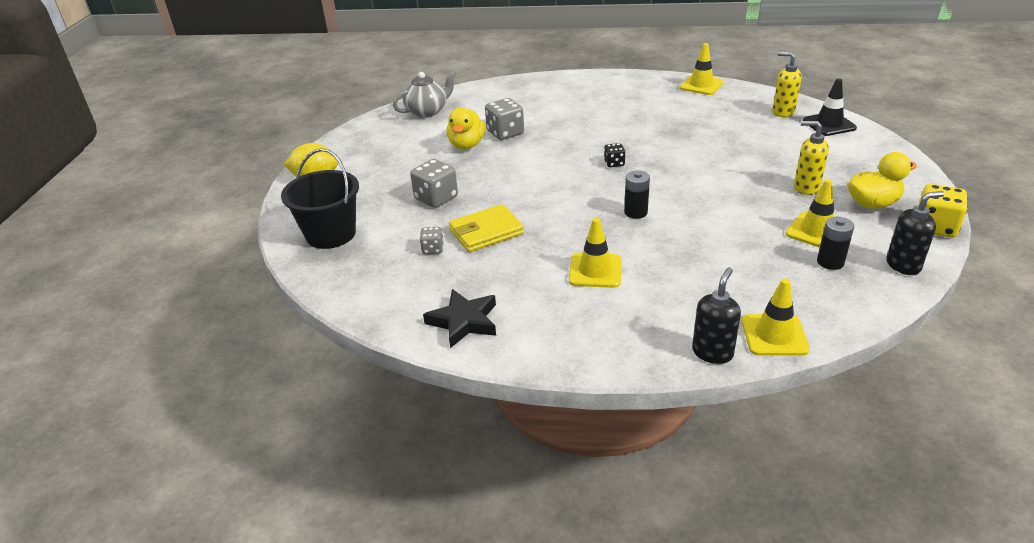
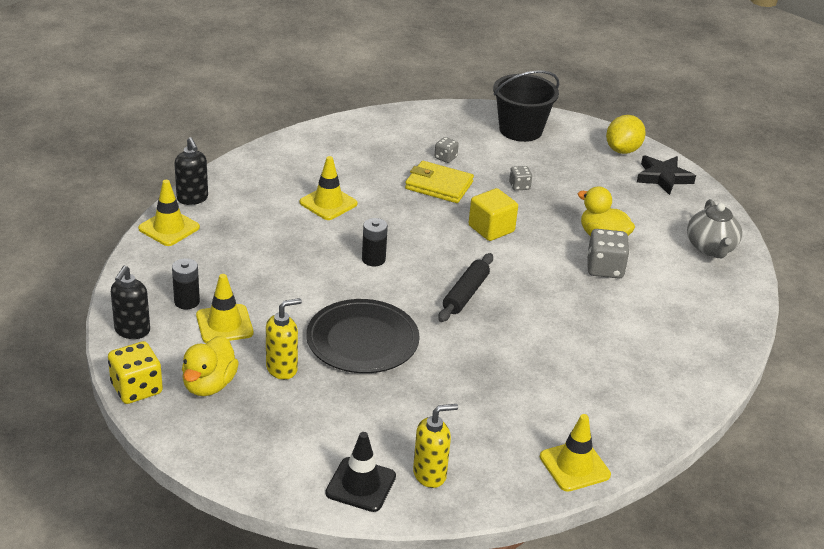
camera: 120 degrees right, 0 degrees up
(436, 198) = (519, 186): grey dice -> grey dice, size x0.55
(464, 321) = (348, 137): black star -> black star (663, 178)
(486, 232) = (439, 185): yellow wallet -> yellow wallet turned 75 degrees counterclockwise
(518, 185) = (491, 229): none -> yellow cube
(614, 163) = (465, 294): black dice -> black rolling pin
(726, 175) = (362, 340): none -> black plate

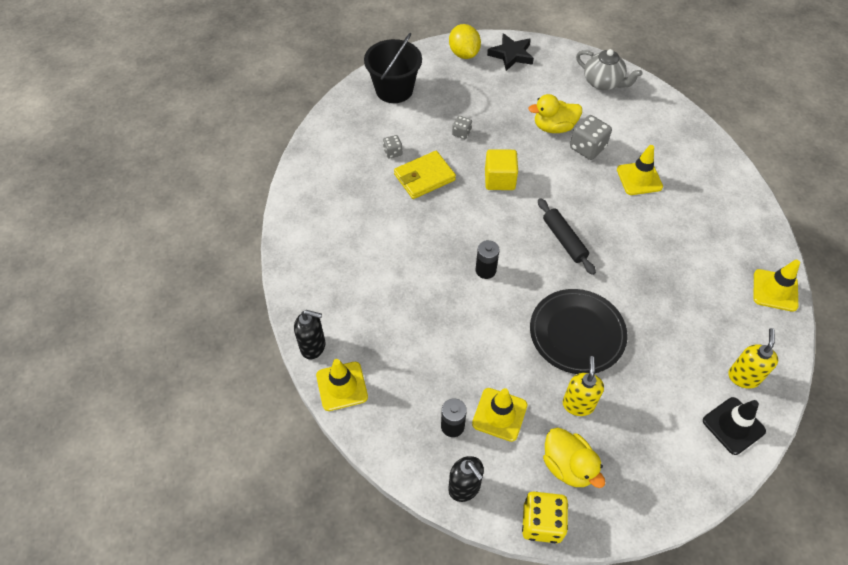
camera: 50 degrees left, 20 degrees up
(328, 203) = (393, 257): yellow traffic cone -> yellow traffic cone (639, 178)

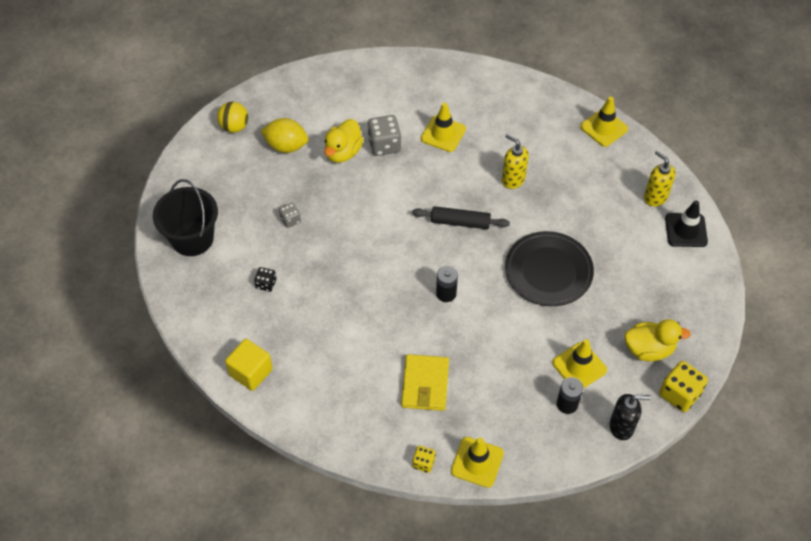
camera: 55 degrees left, 0 degrees up
(313, 346) = (423, 463): black soap dispenser -> yellow dice
(393, 152) = (266, 284): grey dice -> black dice
(424, 177) = (315, 277): yellow wallet -> yellow wallet (425, 384)
(464, 54) = (199, 159): yellow lemon -> yellow lemon (286, 146)
(499, 179) = (364, 225): yellow cube -> yellow cube (251, 372)
(511, 55) = (234, 127): black star -> yellow ball
(578, 404) = (606, 310): yellow soap dispenser -> yellow soap dispenser (513, 179)
(603, 83) = (326, 87): grey teapot -> none

